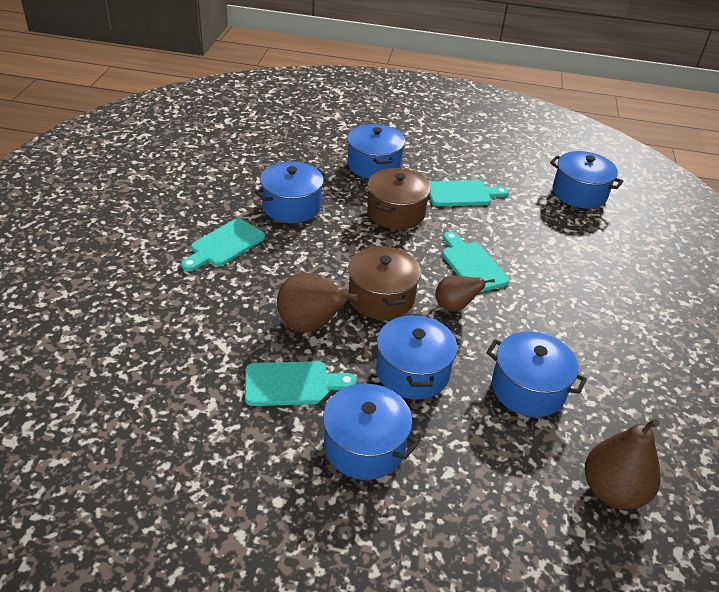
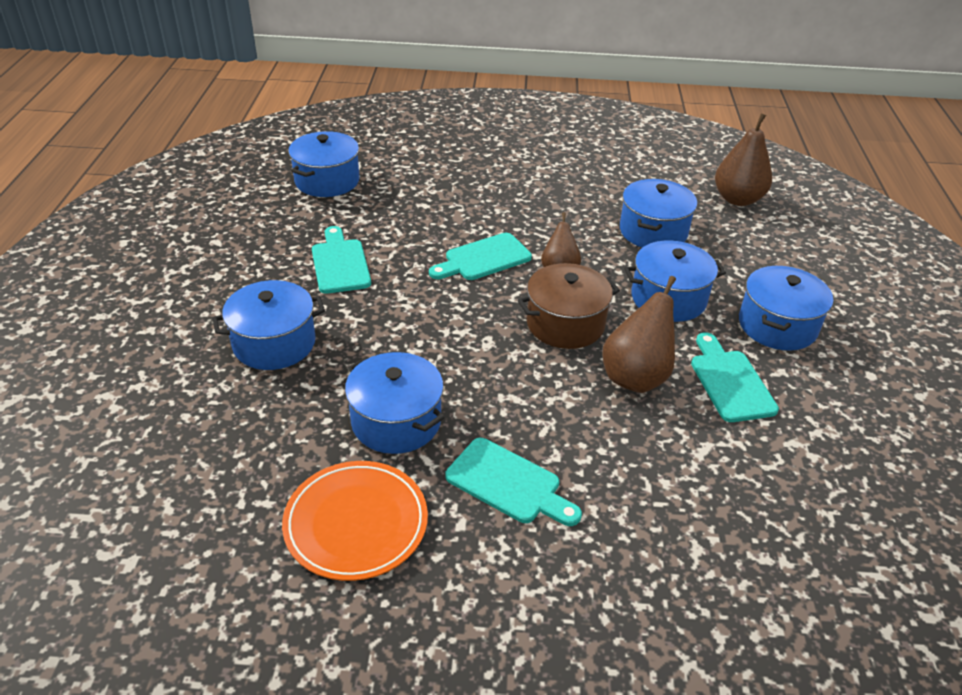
camera: 95 degrees left, 0 degrees up
(216, 187) = (356, 523): none -> orange plate
(396, 213) = (393, 318): brown pot -> none

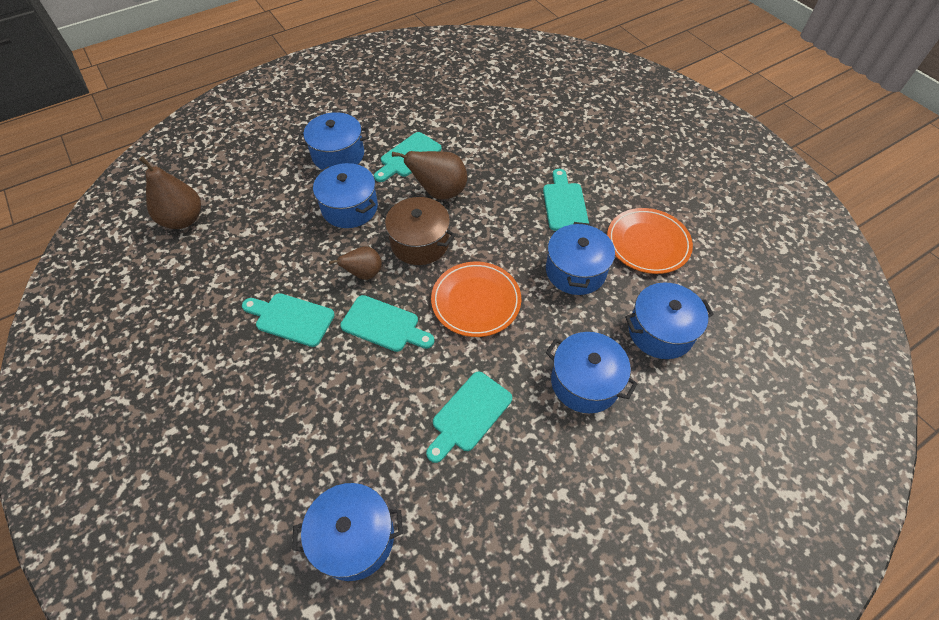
camera: 125 degrees left, 15 degrees up
(445, 324) = (476, 301): none -> orange plate
(548, 216) = (291, 318): none -> turquoise cutting board
(653, 231) = (268, 247): blue pot -> blue pot (660, 331)

